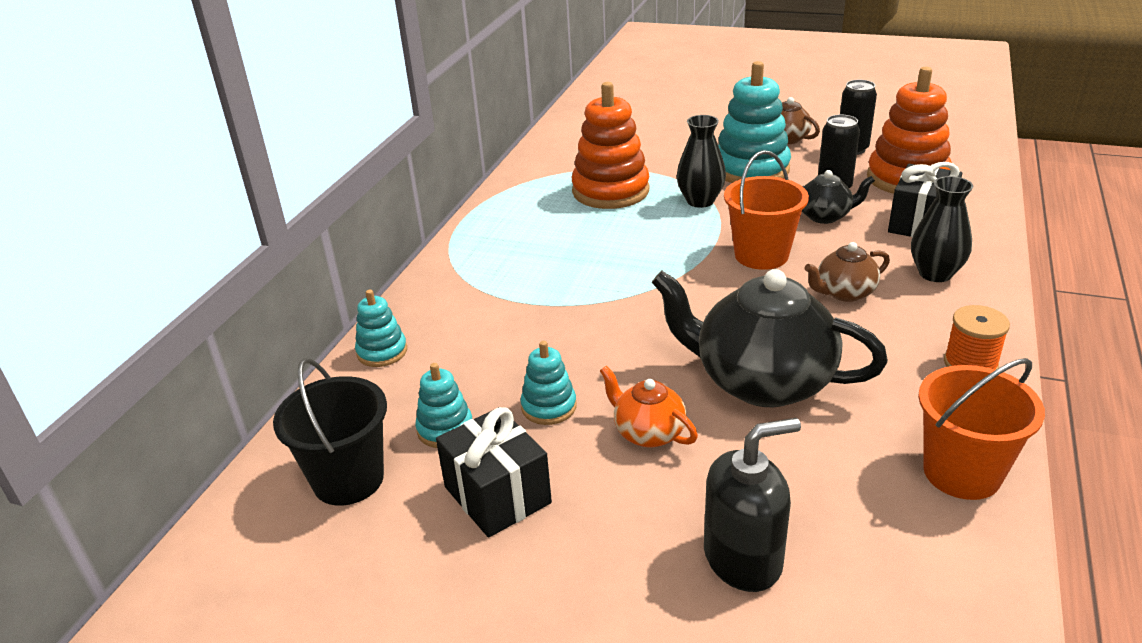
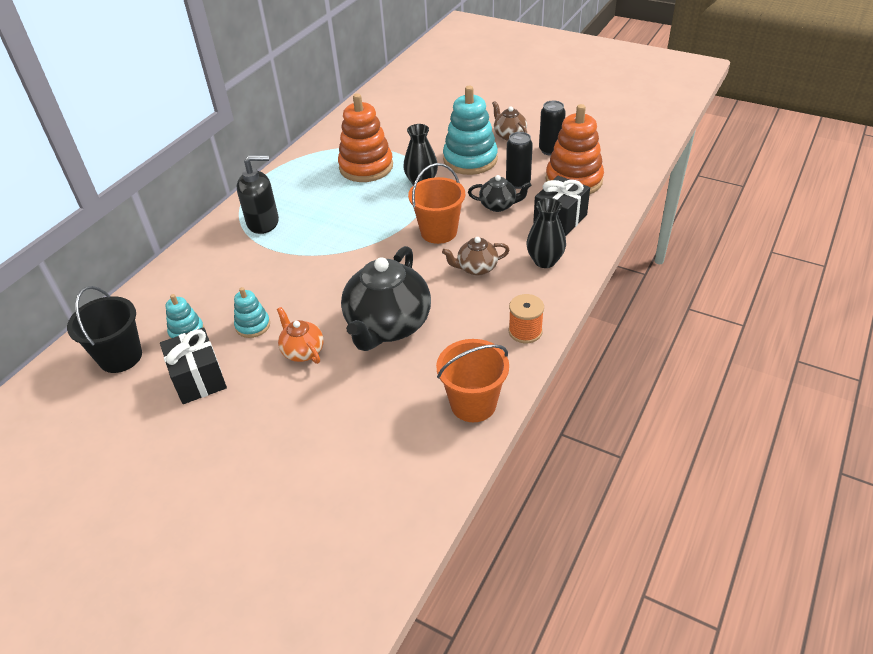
camera: 10 degrees right, 10 degrees up
(382, 352) = (171, 274): turquoise stacking toy -> none
(743, 558) = (317, 438): black soap dispenser -> black soap dispenser (263, 222)
(761, 382) = (388, 326): black teapot -> black teapot turned 105 degrees counterclockwise

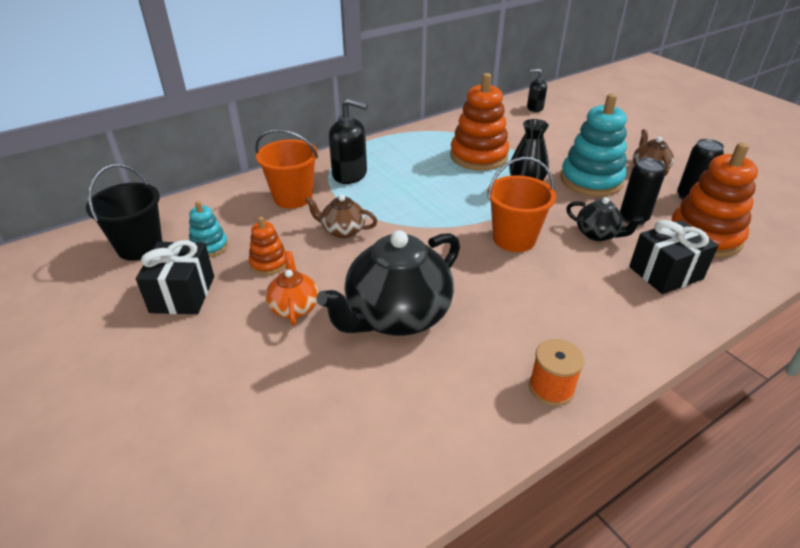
camera: 25 degrees right, 5 degrees down
(253, 325) = (269, 263): turquoise stacking toy -> orange stacking toy
(386, 102) = (534, 108): none -> black soap dispenser
(473, 404) = (433, 453): orange bucket -> orange bucket (293, 197)
(476, 268) = (533, 291): brown teapot -> brown teapot (342, 231)
(545, 261) = (622, 313): black vase -> none

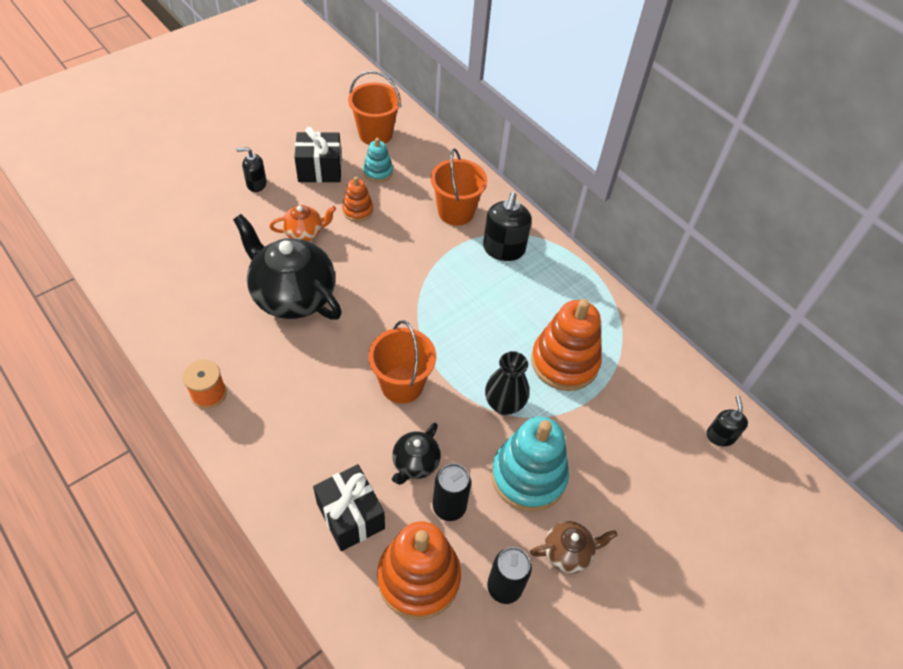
camera: 80 degrees right, 15 degrees up
(140, 247) = (375, 134): black bucket -> orange bucket
(183, 357) = (256, 184): none -> black soap dispenser
(342, 231) = (406, 252): brown teapot -> none

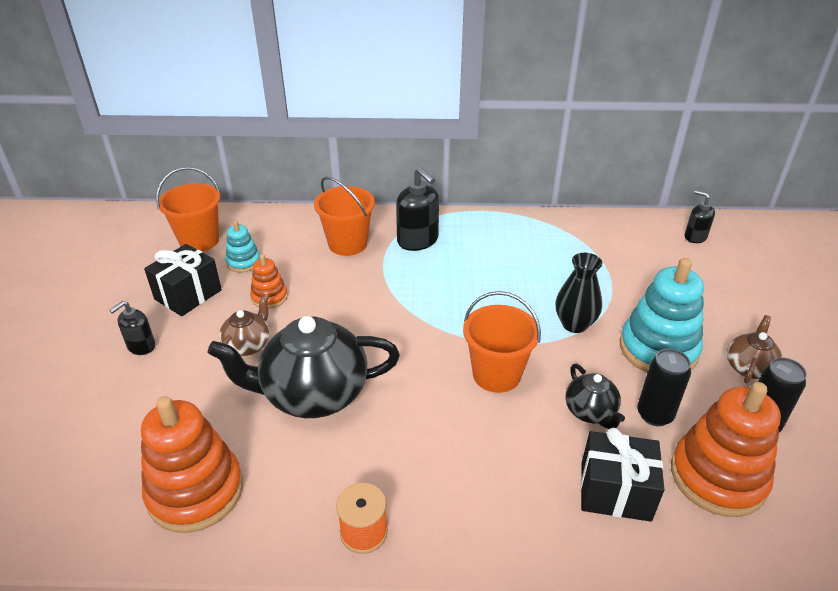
camera: 45 degrees left, 15 degrees down
(304, 233) = (248, 345): orange teapot -> brown teapot
(564, 362) = (563, 270): orange stacking toy -> orange stacking toy (195, 491)

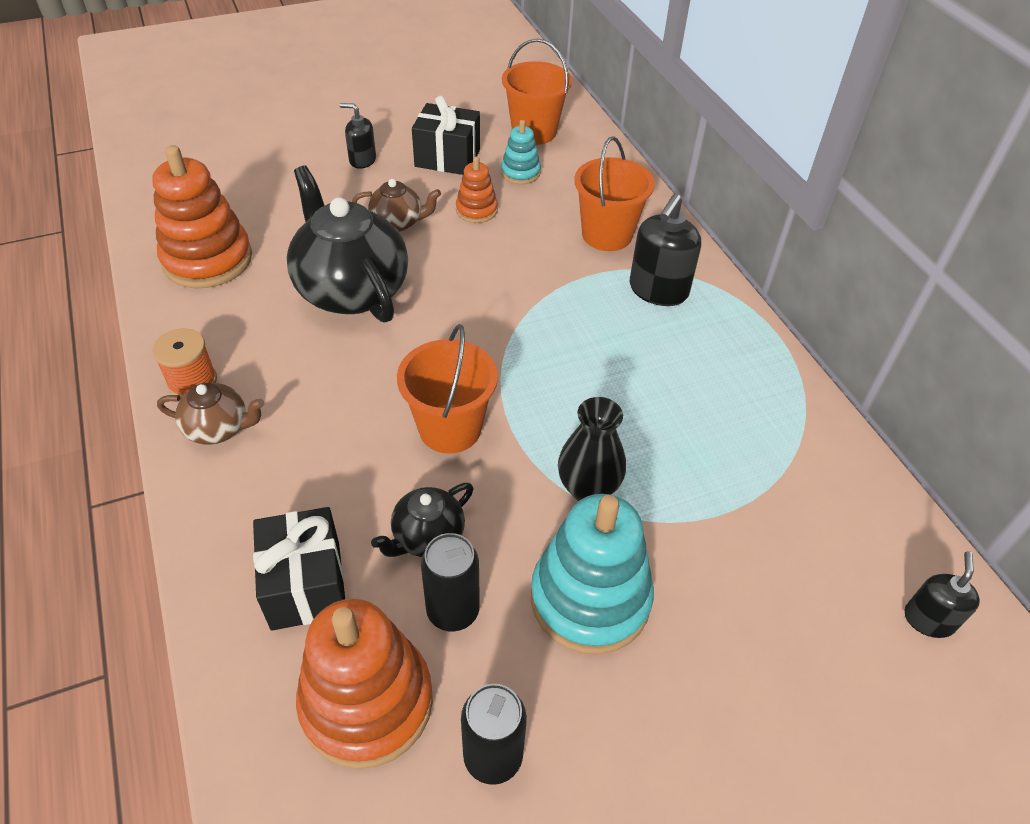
camera: 65 degrees right, 10 degrees up
(748, 367) = (614, 732): brown teapot -> brown teapot (219, 428)

